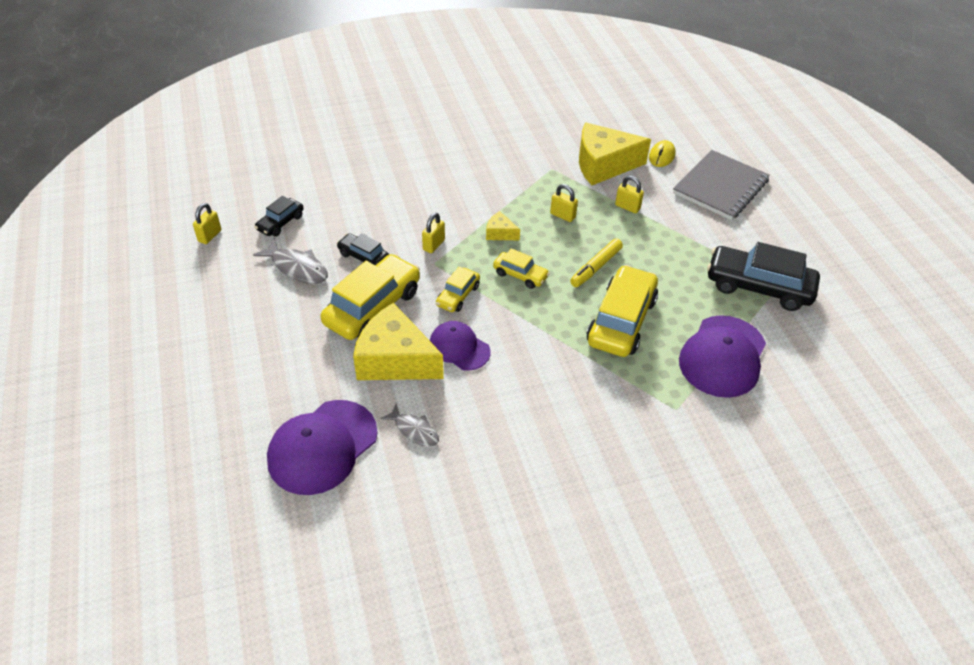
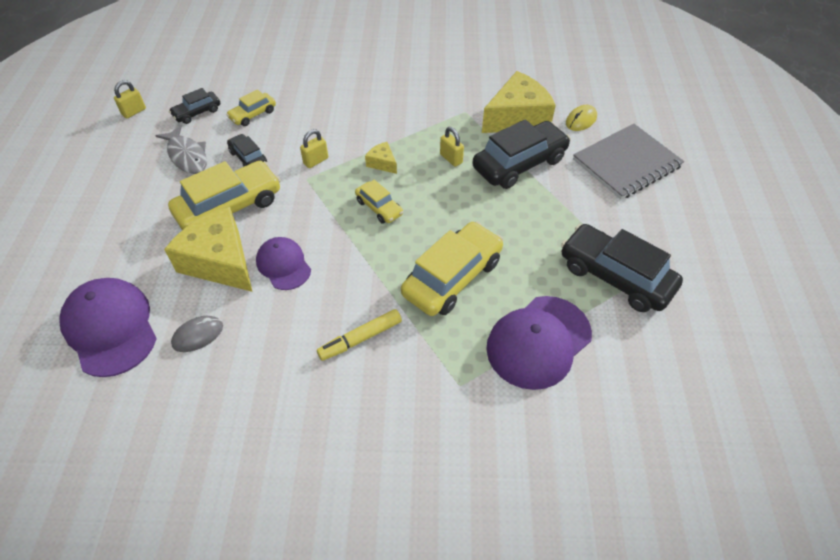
camera: 20 degrees right, 5 degrees up
(322, 447) = (110, 328): purple cap -> purple cap turned 90 degrees clockwise
(414, 430) = (198, 335): grey fish -> grey mouse
(458, 295) = (310, 214): yellow car -> yellow car (253, 114)
(596, 267) = (456, 217): yellow marker -> yellow marker (360, 339)
(603, 165) = (517, 118): yellow cheese -> yellow cheese turned 135 degrees clockwise
(627, 207) = (519, 164): yellow padlock -> black car

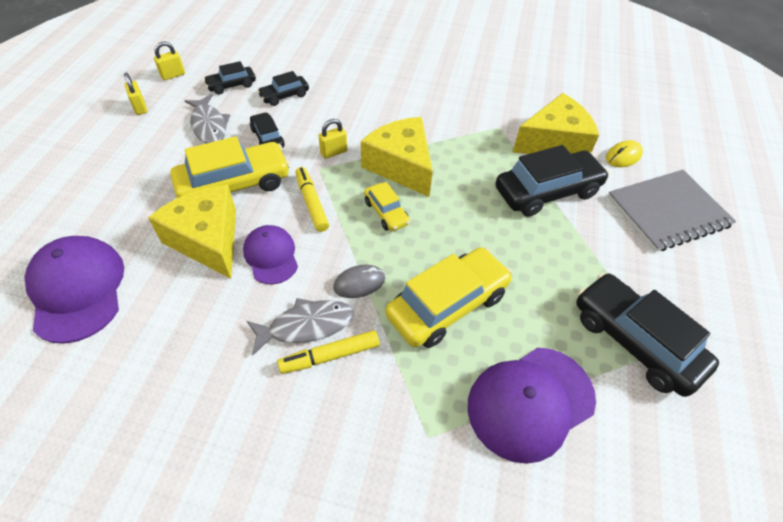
camera: 10 degrees right, 0 degrees up
(198, 335) = (161, 316): grey mouse -> grey mouse (359, 283)
(253, 114) = (284, 96): yellow car -> black car
(308, 211) = (311, 203): none -> yellow marker
(332, 318) = (306, 326): none -> grey fish
(382, 163) = (401, 166): yellow cheese -> yellow cheese, size x2.22
(451, 159) = (474, 174): yellow padlock -> yellow padlock (140, 107)

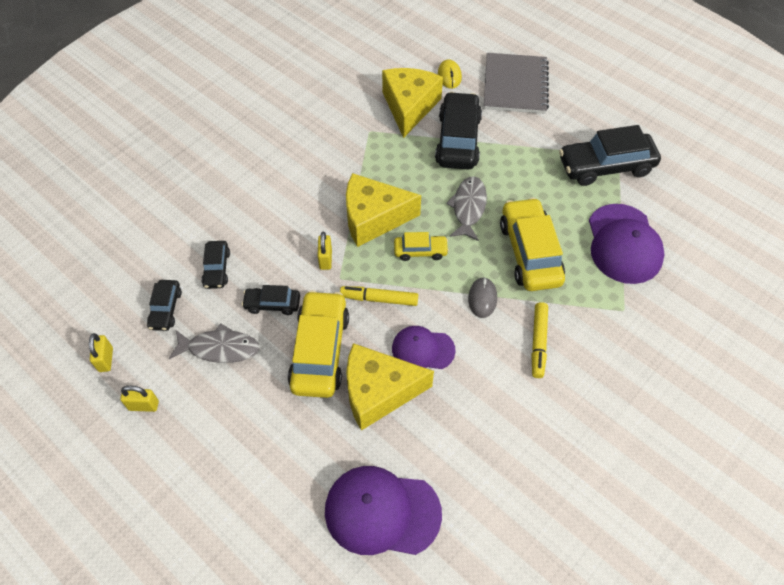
camera: 60 degrees left, 5 degrees up
(306, 326) = (505, 348): grey fish -> grey fish (468, 208)

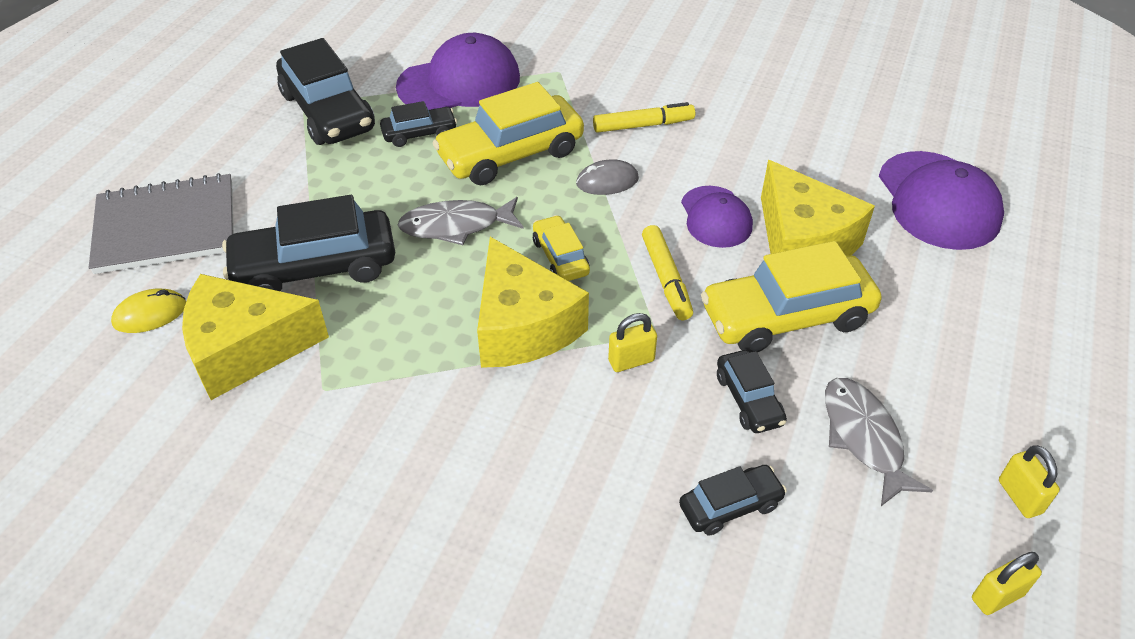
camera: 110 degrees left, 10 degrees down
(166, 309) = (851, 549): black car -> black car (419, 133)

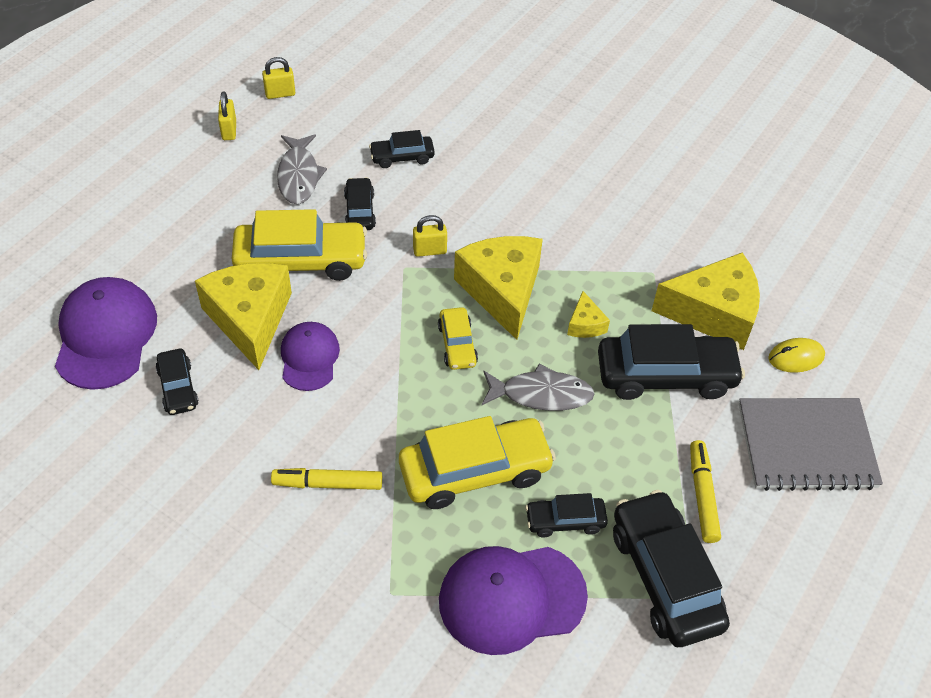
camera: 170 degrees left, 5 degrees up
(412, 305) = (585, 324): none -> yellow cheese
(607, 181) = (391, 417): grey mouse -> none
(666, 279) = (377, 308): yellow marker -> yellow marker (702, 495)
(828, 170) = (178, 388): none -> black car

